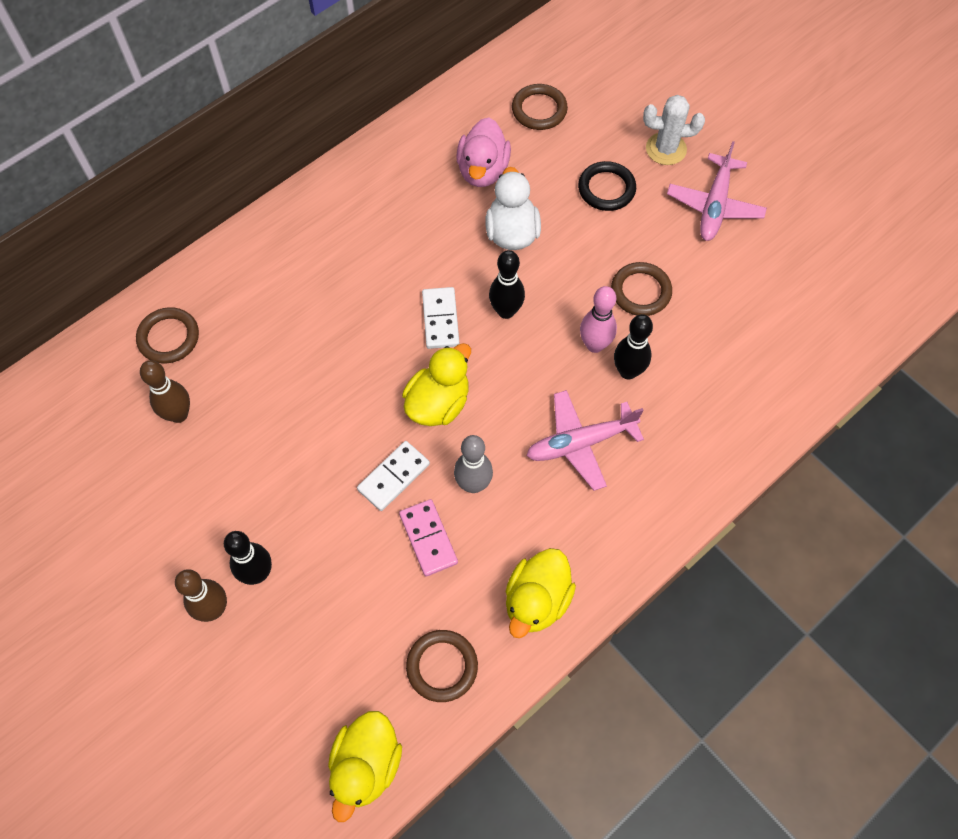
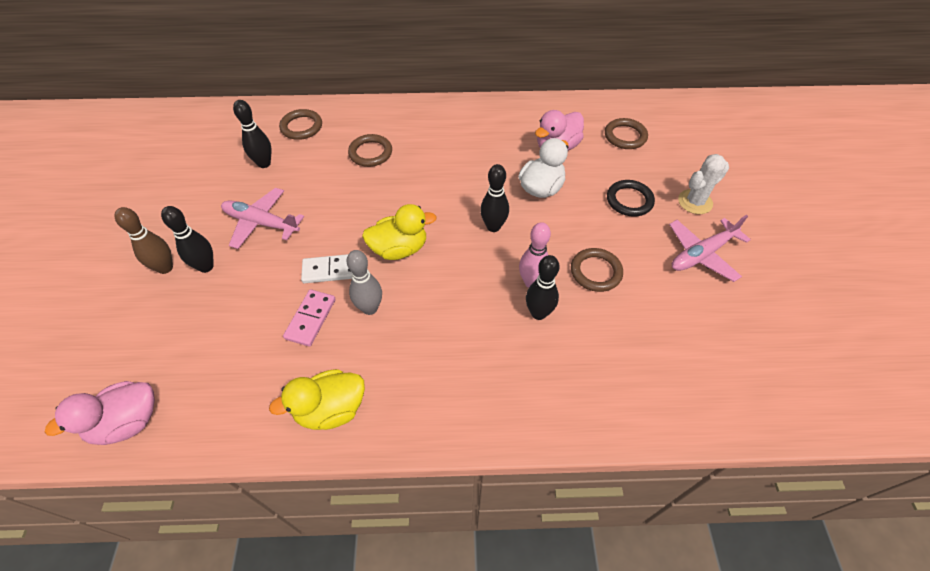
camera: 40 degrees right, 10 degrees down
(179, 414) = (264, 163): brown bowling pin -> black bowling pin
(366, 765) = (128, 422): yellow duck -> pink duck
(440, 319) = (449, 206): white domino -> none
(442, 666) = (233, 401): brown ring -> brown ring (370, 153)
(580, 443) = (461, 334): pink plane -> pink plane (261, 223)
(666, 149) = (695, 202): white cactus -> white cactus turned 75 degrees counterclockwise

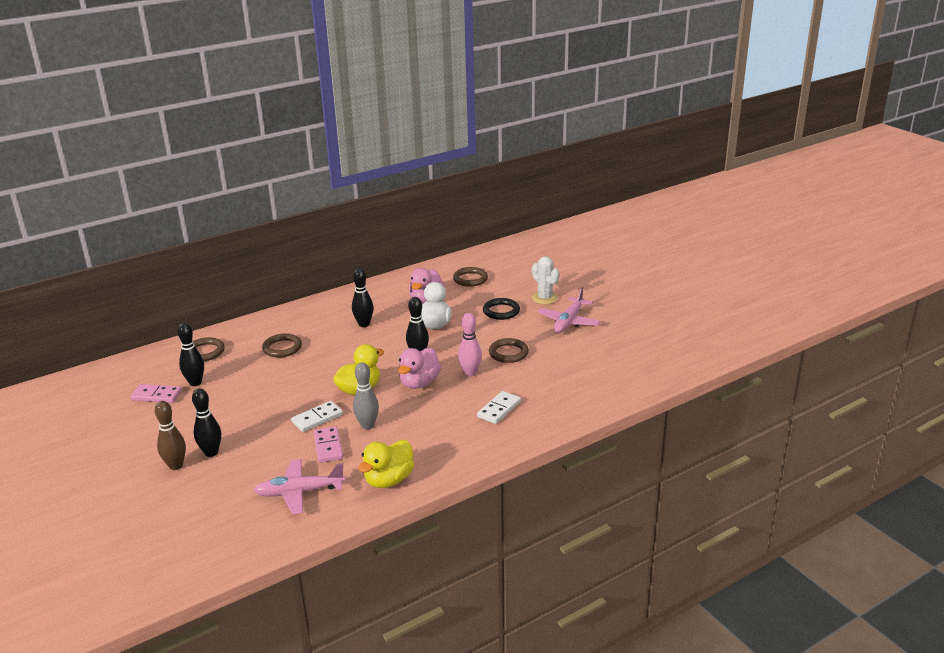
camera: 30 degrees left, 25 degrees down
(128, 422) = (241, 546): pink duck -> pink duck (419, 383)
(222, 164) = (157, 395): none -> pink domino
(261, 223) = (232, 415): pink plane -> pink plane (299, 492)
(525, 361) = (499, 409): none -> white domino
(538, 313) = (488, 385): black bowling pin -> black bowling pin (364, 324)
(695, 202) = (544, 298): white cactus -> white cactus turned 60 degrees counterclockwise

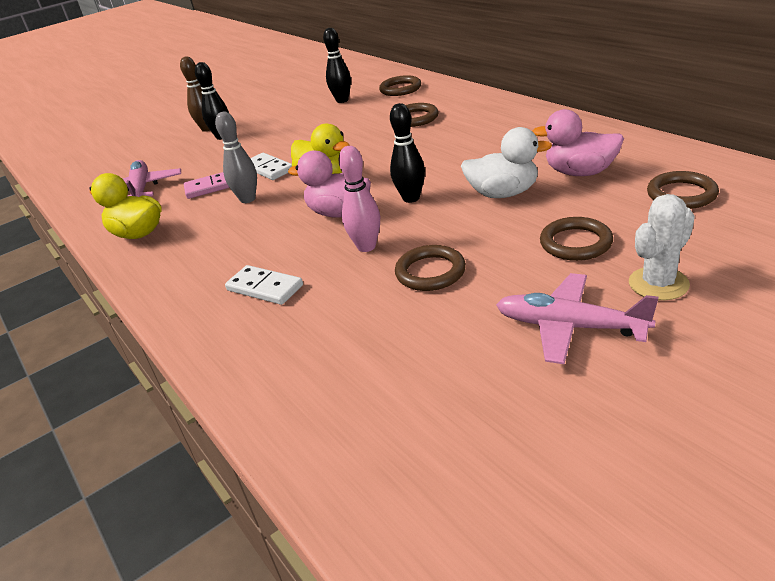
camera: 90 degrees right, 5 degrees up
(157, 395) = (321, 93): pink domino -> none
(364, 324) = (485, 147): black bowling pin -> none
(501, 311) = (575, 243): black ring -> brown ring

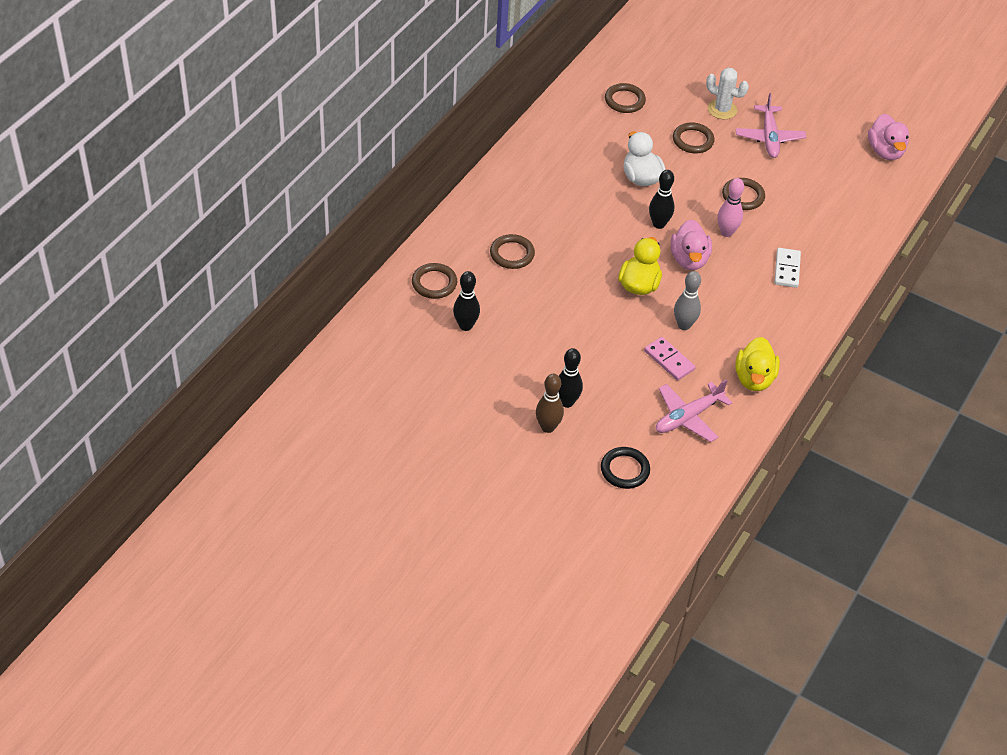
camera: 120 degrees left, 15 degrees up
(130, 157) = (625, 470): none -> black ring
(268, 169) = (629, 331): white domino -> none
(580, 172) = (603, 144): pink duck -> pink duck (885, 151)

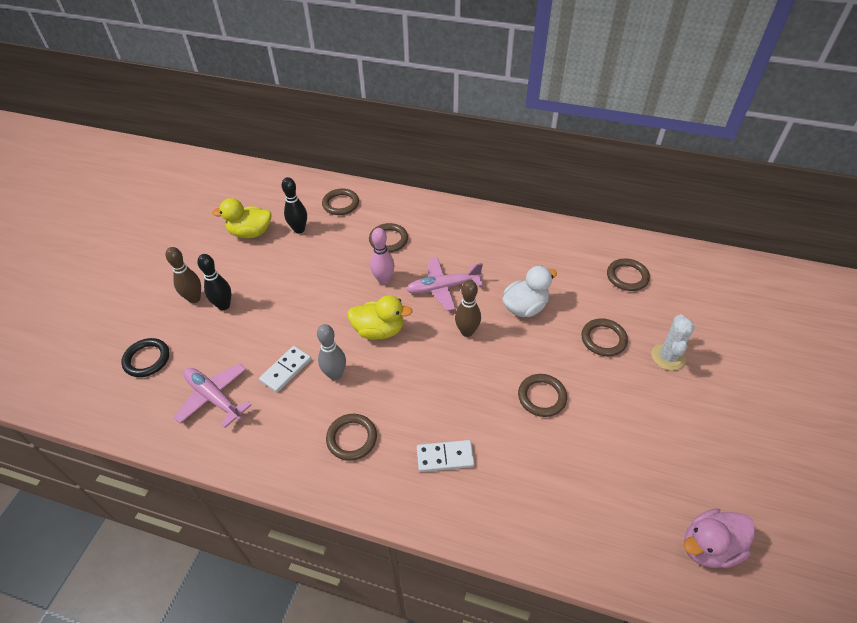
camera: 80 degrees right, 0 degrees up
(659, 224) = (467, 332): black bowling pin -> brown bowling pin
(669, 360) = (286, 370): pink domino -> white domino
(689, 259) = (427, 364): pink duck -> none
(726, 232) = (479, 390): pink bowling pin -> pink bowling pin (383, 280)
(754, 378) = (273, 448): yellow duck -> yellow duck (250, 233)
(756, 324) = (352, 438): none -> brown ring
(769, 137) = (651, 408): pink plane -> pink plane (443, 288)

